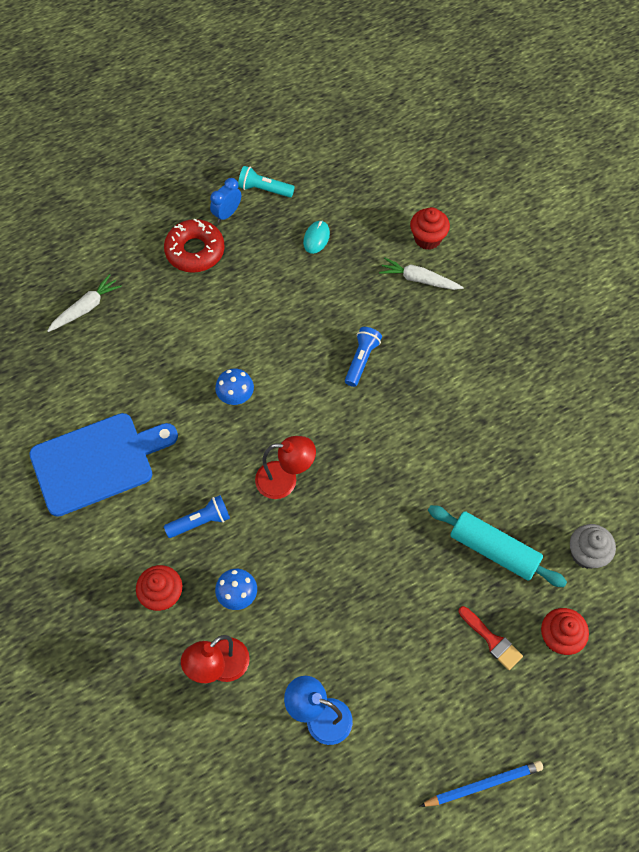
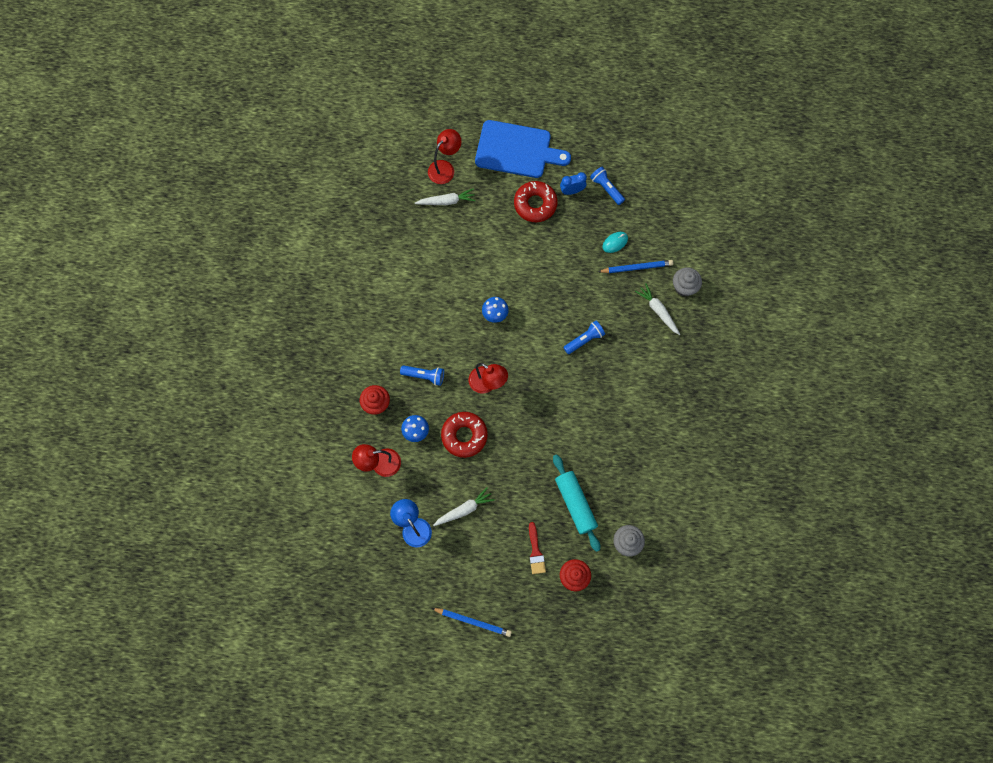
camera: 35 degrees right, 10 degrees up
(58, 273) = (445, 168): none -> red lamp
(97, 462) = (391, 303): blue cutting board -> blue cutting board (516, 150)
(264, 189) = (606, 188): turquoise flashlight -> blue flashlight
(302, 560) = (464, 436): none -> red donut
(360, 249) = (636, 267): none -> blue pencil
(367, 650) = (464, 509): none -> white carrot
(427, 238) = (684, 287): red cupcake -> grey cupcake

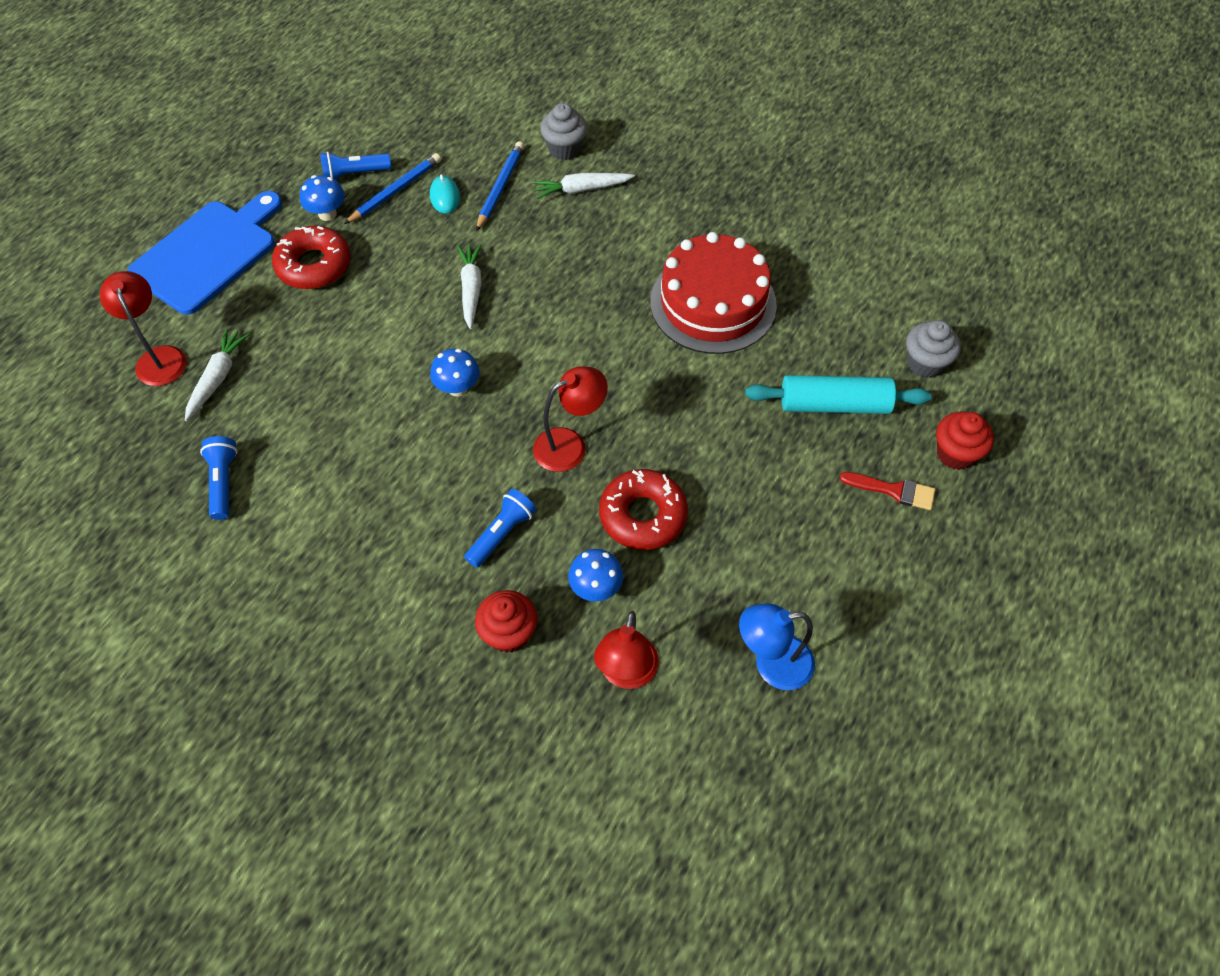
camera: 65 degrees left, 15 degrees down
(464, 509) = (775, 568): white carrot -> white carrot (471, 289)
(473, 621) = (985, 635): blue pencil -> blue pencil (395, 191)
(572, 191) = (327, 214): blue clock -> blue mushroom
(584, 339) = (573, 290): blue flashlight -> blue flashlight (223, 482)
(612, 415) = (713, 303): none -> red cake

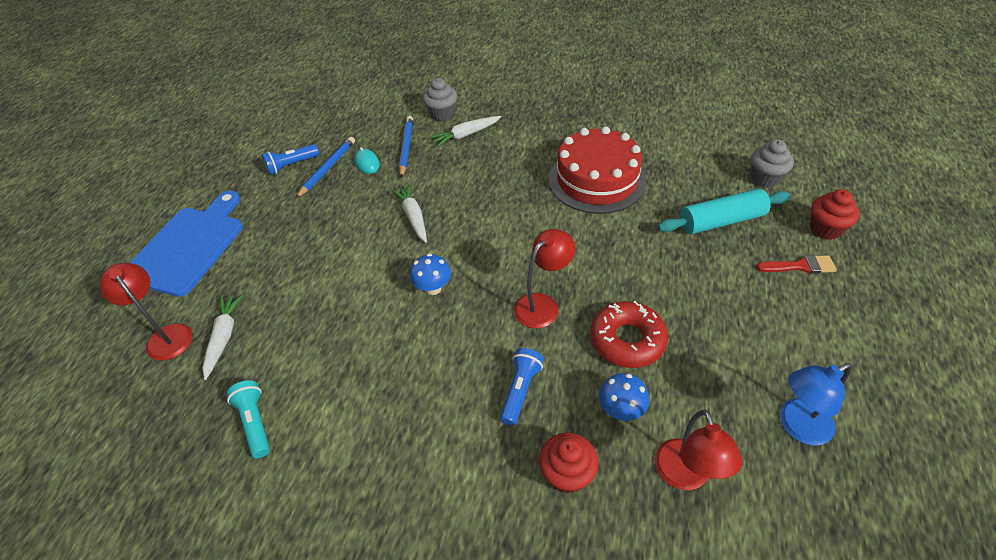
camera: 15 degrees left, 10 degrees down
(223, 482) = (255, 422): blue flashlight -> turquoise flashlight
(314, 265) = (280, 233): red donut -> none
(327, 214) = (279, 196): blue mushroom -> none

